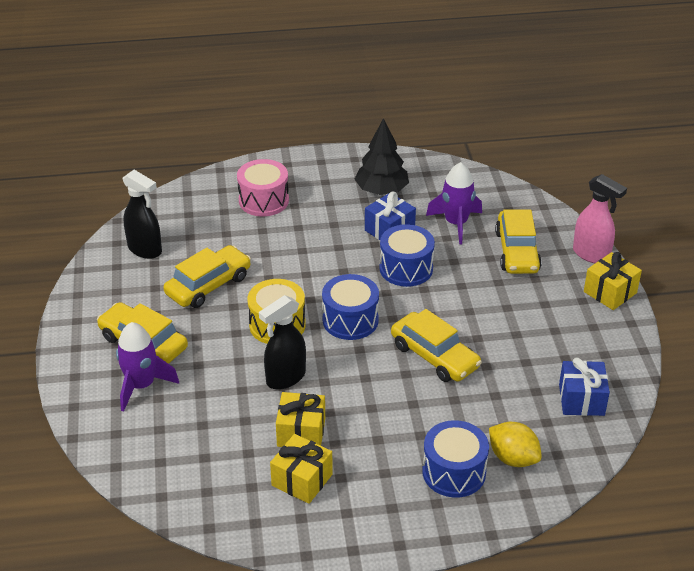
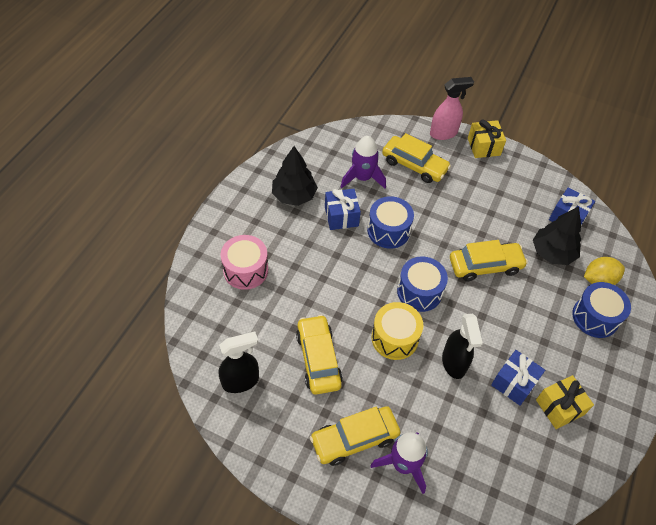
camera: 60 degrees left, 15 degrees up
(301, 432) = (514, 383): yellow gift -> blue gift
(511, 404) = (552, 253): none -> black tree

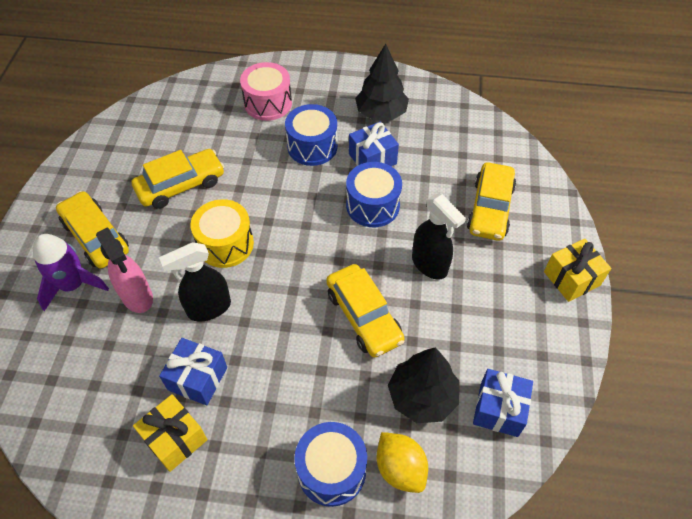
camera: 75 degrees right, 0 degrees up
(241, 381) = (141, 135): black spray bottle -> black spray bottle (429, 265)
(362, 178) = (440, 164): purple rocket -> none
(419, 292) = (297, 254): blue drum -> blue drum (312, 146)
(443, 133) = (565, 228): pink spray bottle -> pink spray bottle (137, 297)

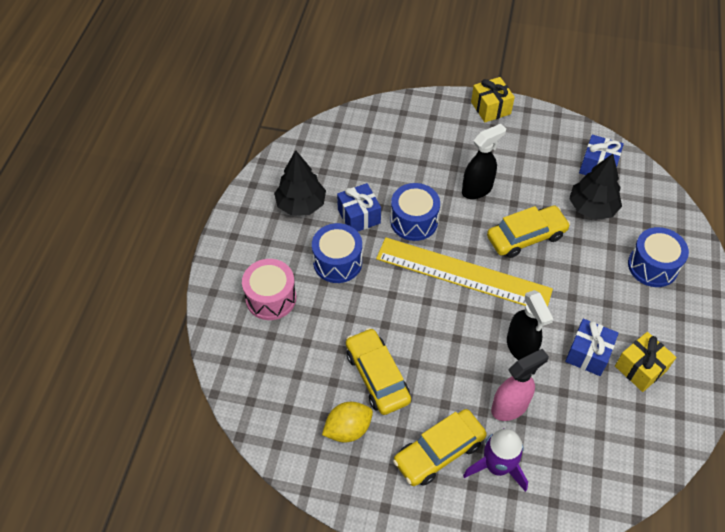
camera: 85 degrees left, 0 degrees up
(225, 244) = (452, 335): yellow drum -> none
(305, 252) = (463, 274): none -> yellow ruler
(400, 468) = (646, 226): yellow lemon -> yellow lemon (348, 429)
(490, 208) = (422, 143): yellow car -> none

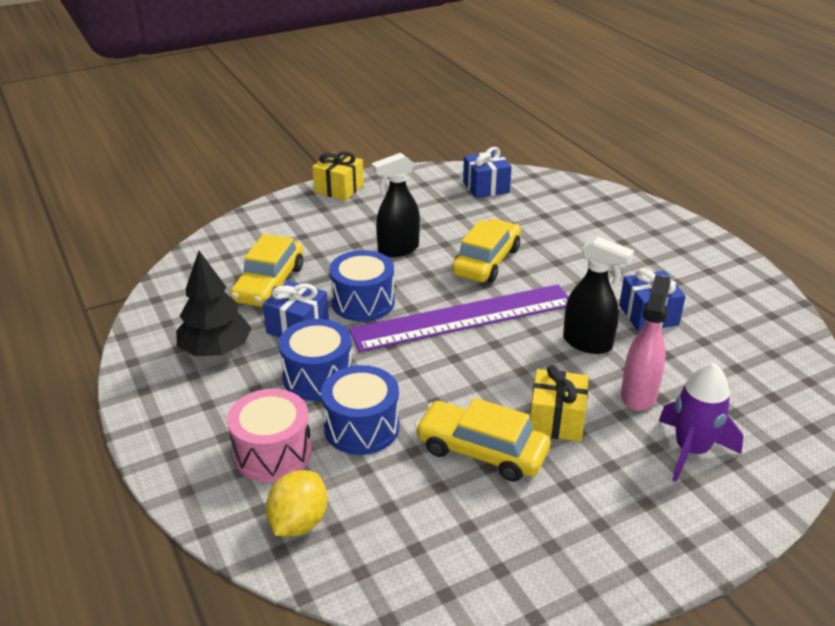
camera: 40 degrees left, 20 degrees down
(348, 429) = (509, 520): yellow lemon -> yellow lemon (299, 522)
(439, 452) = (625, 476): yellow car -> yellow car (269, 284)
(463, 274) = (463, 317): yellow ruler -> purple ruler
(477, 189) = (398, 249): black spray bottle -> black spray bottle turned 135 degrees counterclockwise
(592, 208) = (517, 215): black tree -> none
(640, 368) = (701, 301): yellow gift -> yellow gift (556, 420)
(652, 266) = (615, 229): blue drum -> blue drum (361, 427)

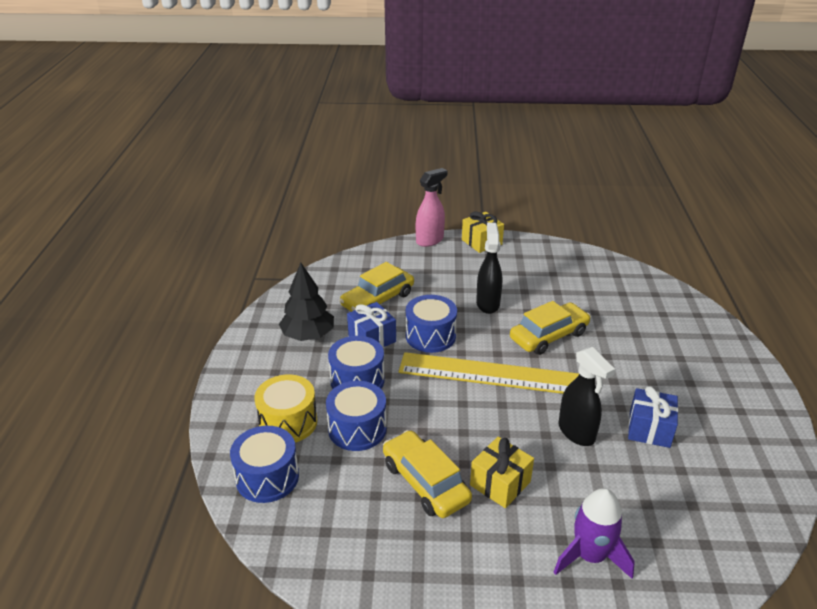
camera: 30 degrees right, 0 degrees up
(273, 453) = (288, 422): pink drum -> yellow drum
(299, 522) = (267, 477): yellow lemon -> blue drum
(398, 249) = (488, 303): black spray bottle -> black spray bottle turned 90 degrees clockwise
(463, 317) = (494, 374): purple ruler -> yellow ruler
(486, 187) = (598, 274): blue gift -> none
(638, 394) = (584, 491): pink spray bottle -> pink spray bottle (430, 240)

